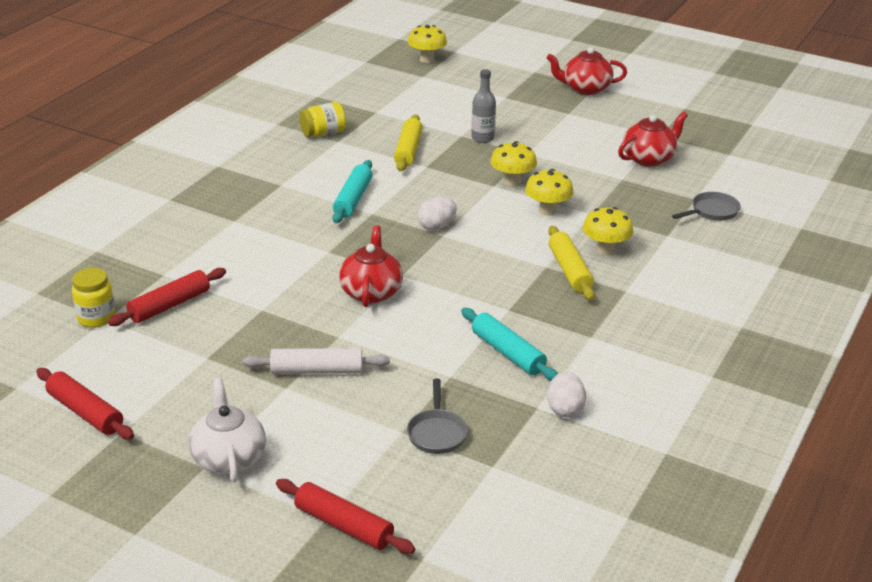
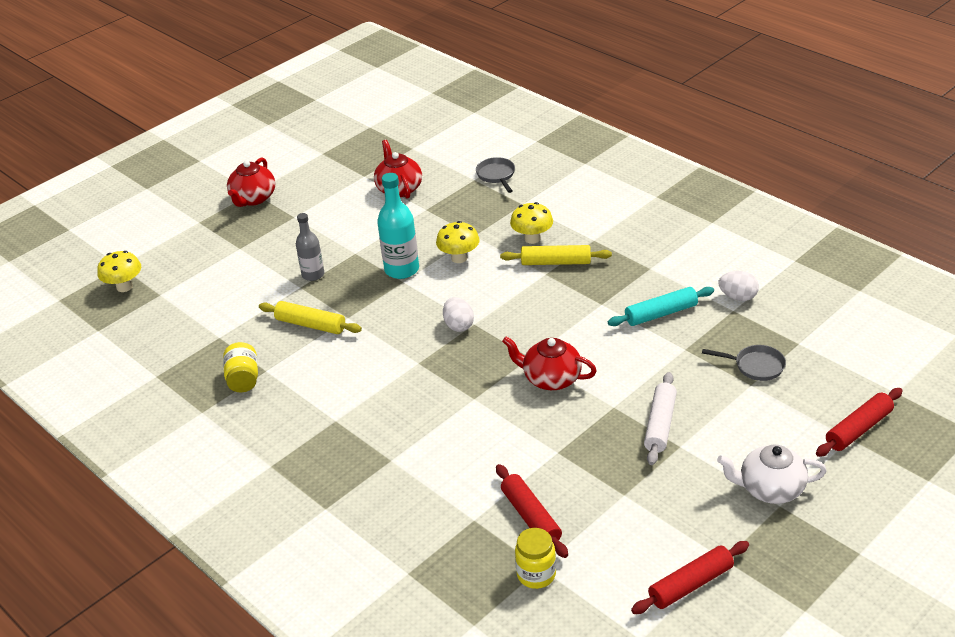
camera: 70 degrees left, 5 degrees up
(353, 199) = (386, 372): turquoise rolling pin -> none
(512, 182) = (402, 269): yellow mushroom -> turquoise bottle

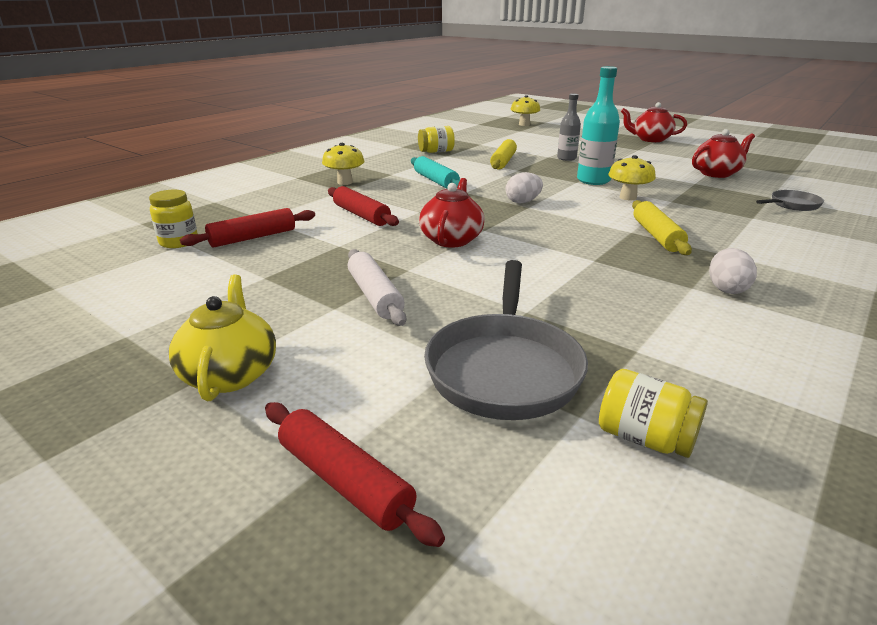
camera: 80 degrees right, 10 degrees down
(532, 238) = (691, 224): yellow mushroom -> yellow mushroom (345, 182)
(660, 424) = (375, 295): white rolling pin -> white rolling pin turned 60 degrees clockwise
(661, 314) = (595, 295): turquoise rolling pin -> turquoise rolling pin (435, 181)
(691, 585) = (103, 314): red rolling pin -> red rolling pin (361, 215)
(738, 297) = (674, 355): white egg -> white egg (726, 289)
(755, 366) = (504, 368): grey pan -> grey pan, size x1.95
(770, 489) = (230, 374): white teapot -> yellow teapot
(814, 324) = (645, 438): none -> yellow jar

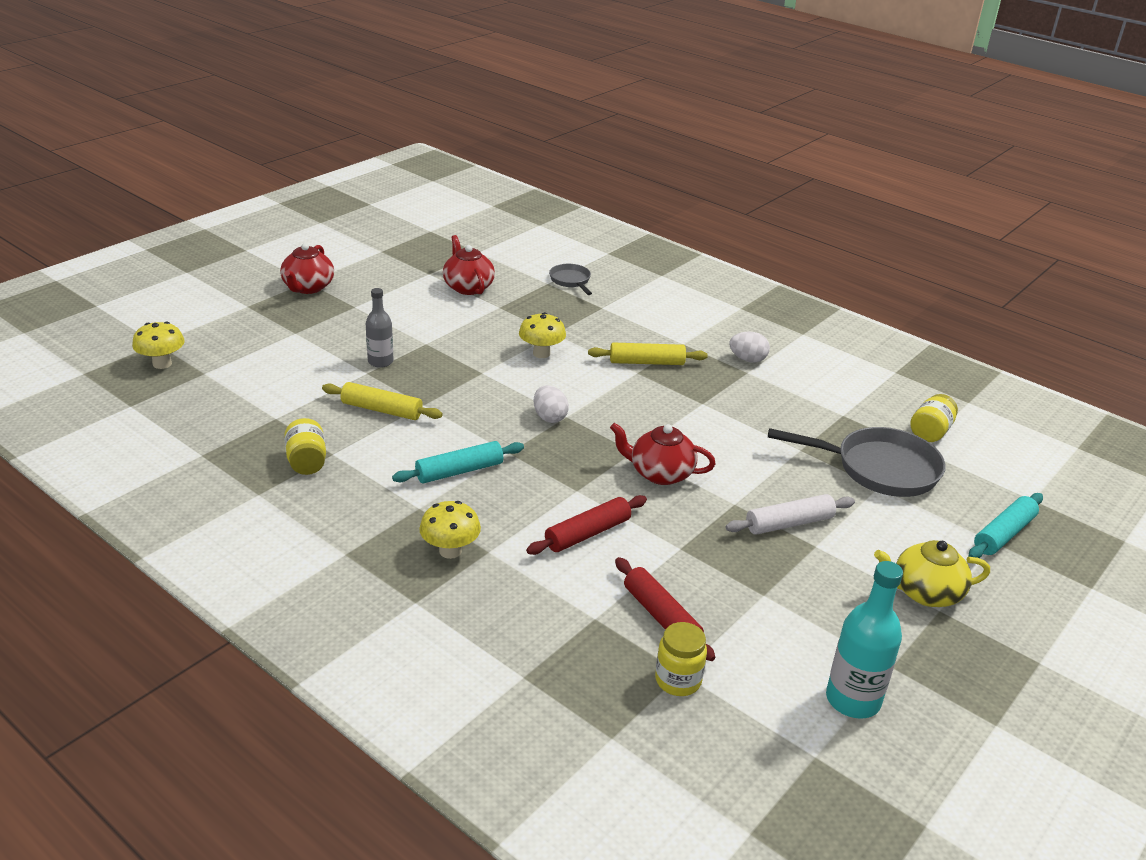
camera: 90 degrees left, 5 degrees up
(345, 481) = (1003, 534): red rolling pin -> turquoise rolling pin
(593, 180) = (479, 361): turquoise bottle -> turquoise bottle (853, 700)

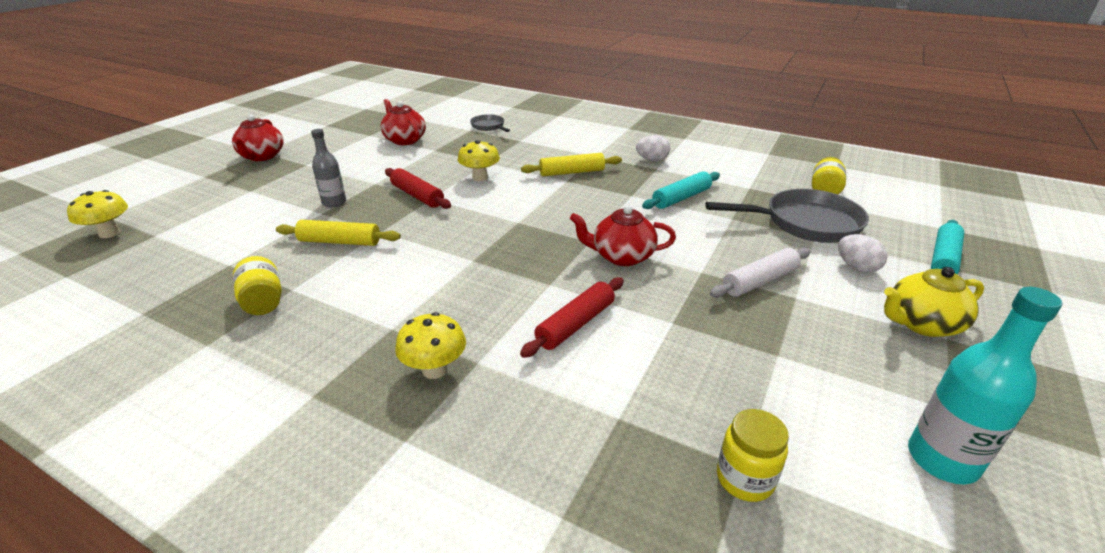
camera: 10 degrees left, 0 degrees up
(459, 471) = (428, 285): turquoise rolling pin -> turquoise rolling pin (681, 198)
(549, 417) = (502, 225): white egg -> white egg (856, 267)
(661, 617) = (688, 401): red rolling pin -> red rolling pin (417, 196)

